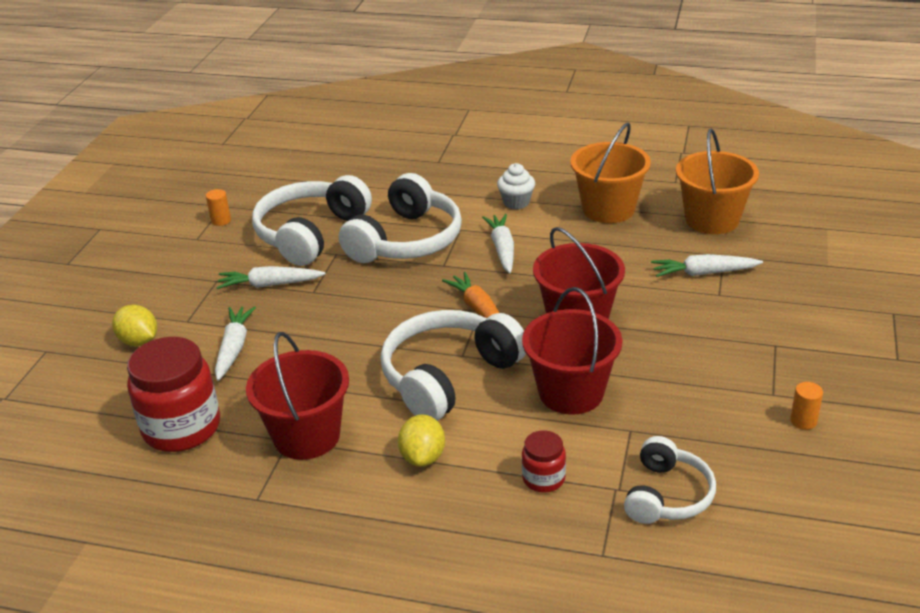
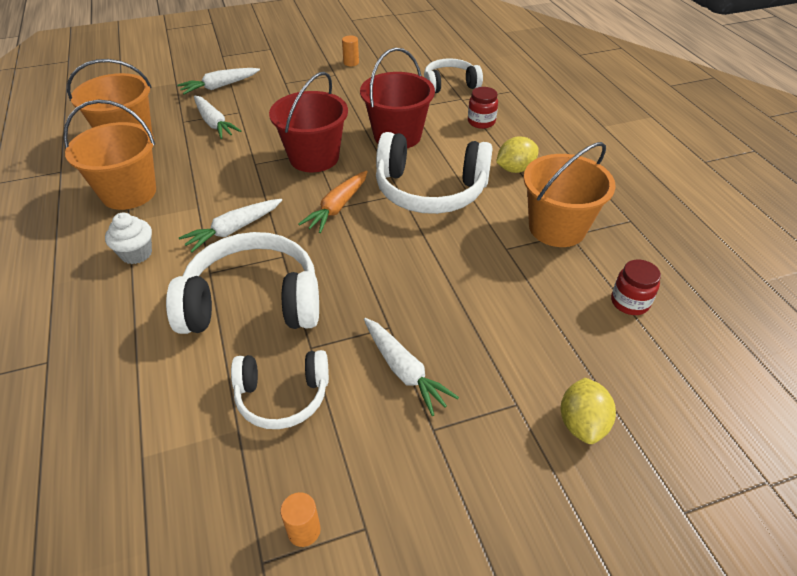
camera: 125 degrees left, 10 degrees up
(182, 428) = (629, 302): red jar -> red jar, size x0.51
(234, 348) = (516, 333): white carrot -> white carrot (219, 86)
(307, 436) = (557, 228): red bucket -> orange bucket
(310, 234) = (282, 396): white headphones -> white headphones, size x0.60

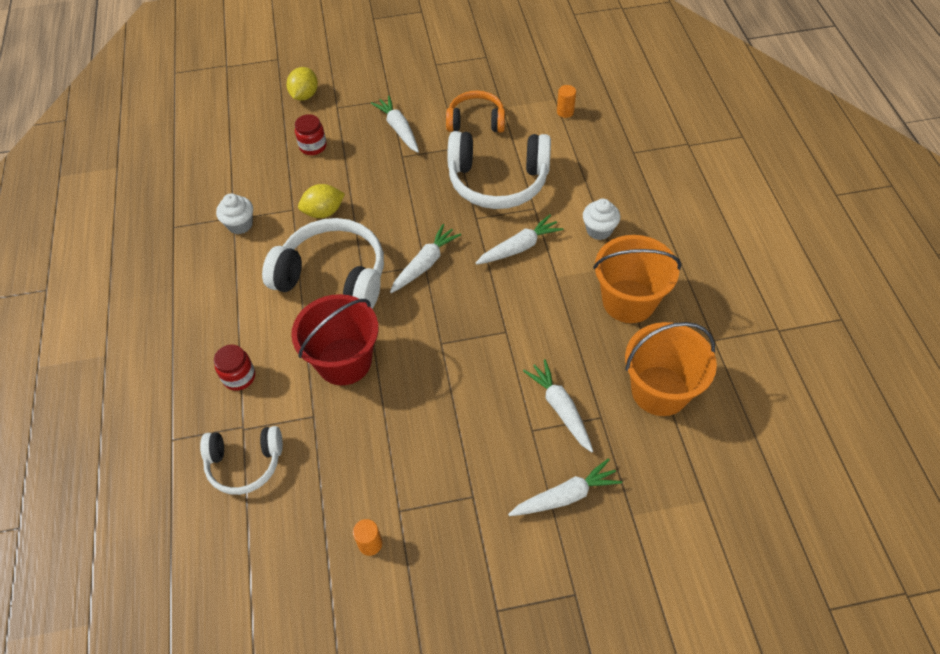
camera: 170 degrees left, 10 degrees up
(282, 396) = (476, 121): white headphones -> orange headphones
(304, 530) = (465, 65): orange cylinder -> orange cylinder (565, 112)
(314, 157) = (442, 334): red bucket -> none
(337, 207) = (425, 264): orange carrot -> white carrot
(515, 169) = (239, 297): yellow lemon -> yellow lemon (324, 212)
(557, 228) = (240, 225): orange bucket -> white cupcake
(629, 302) = (227, 159): red jar -> red jar (313, 146)

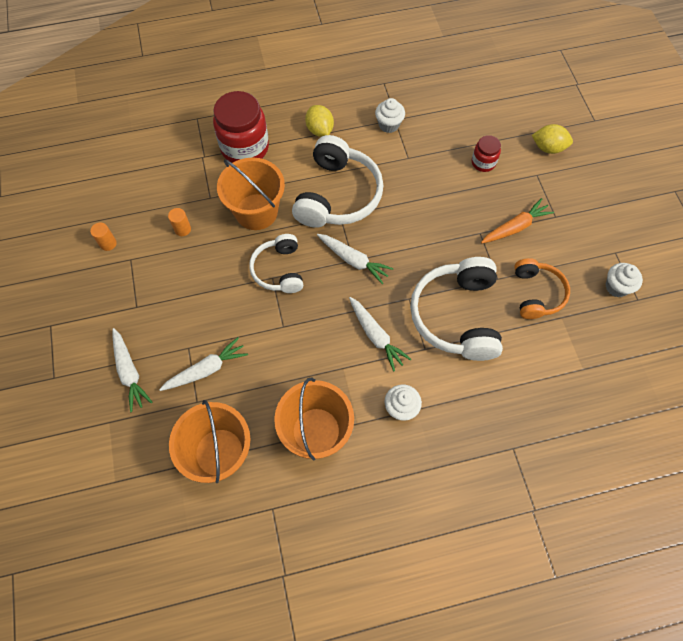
camera: 85 degrees right, 10 degrees up
(239, 377) = (245, 148): red jar -> red jar, size x1.98
(245, 463) = (175, 162): white headphones -> white headphones (279, 270)
(324, 212) = (406, 180): yellow lemon -> yellow lemon (320, 130)
(344, 361) = (256, 212): red bucket -> orange bucket
(398, 129) = (515, 227): white carrot -> orange carrot
(472, 68) = (616, 287): none -> white cupcake
(565, 112) = (564, 379): orange cylinder -> orange cylinder (182, 229)

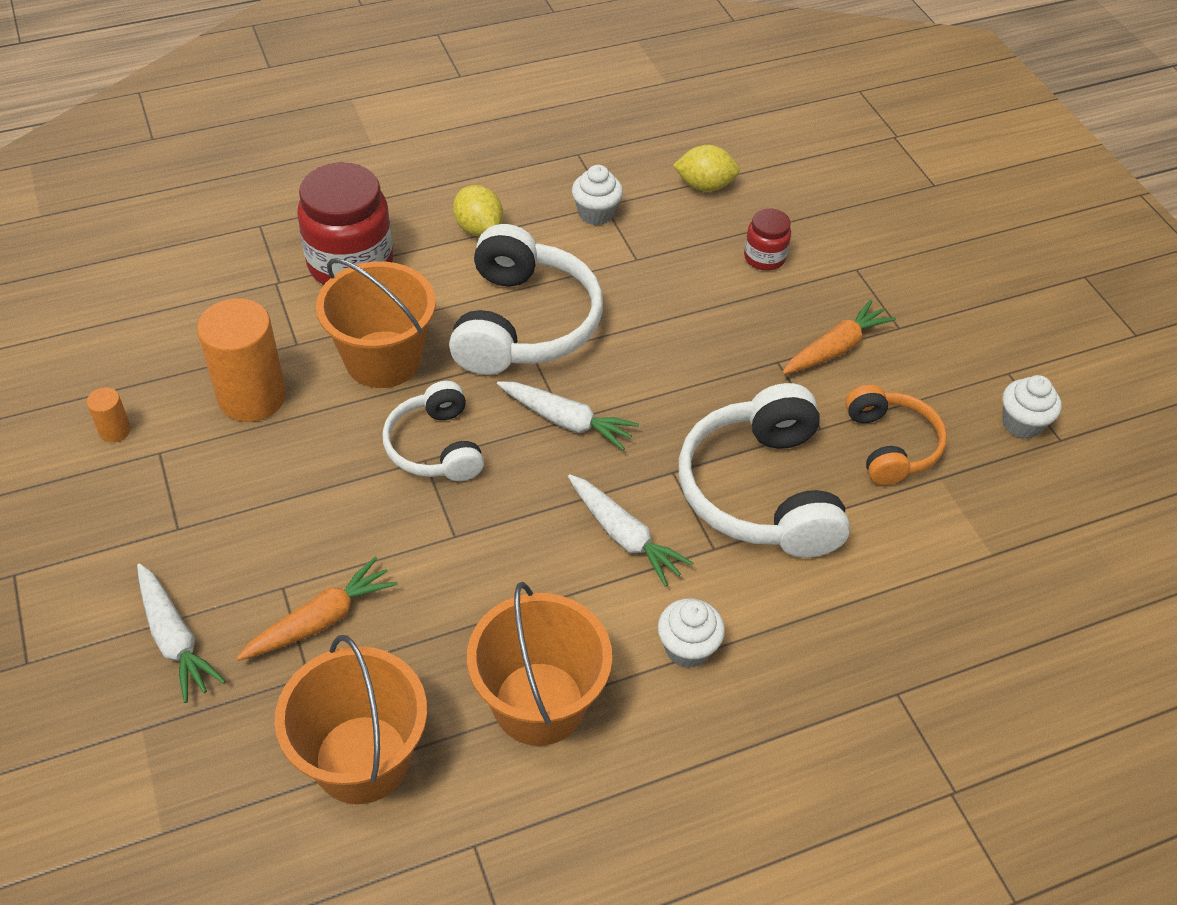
camera: 10 degrees left, 15 degrees down
(182, 229) = (252, 397): orange cylinder -> orange cylinder, size x2.23
(206, 369) = (321, 620): white carrot -> orange carrot
(548, 148) = (867, 229): yellow lemon -> yellow lemon (704, 186)

